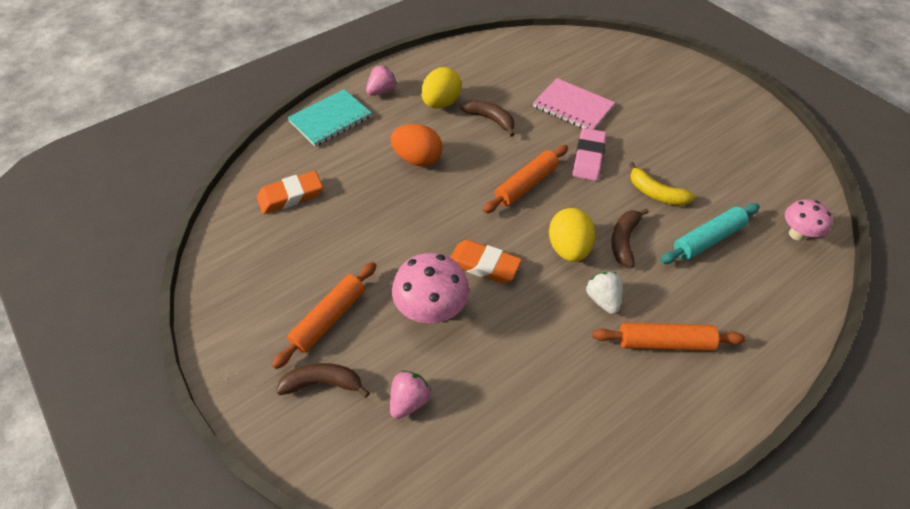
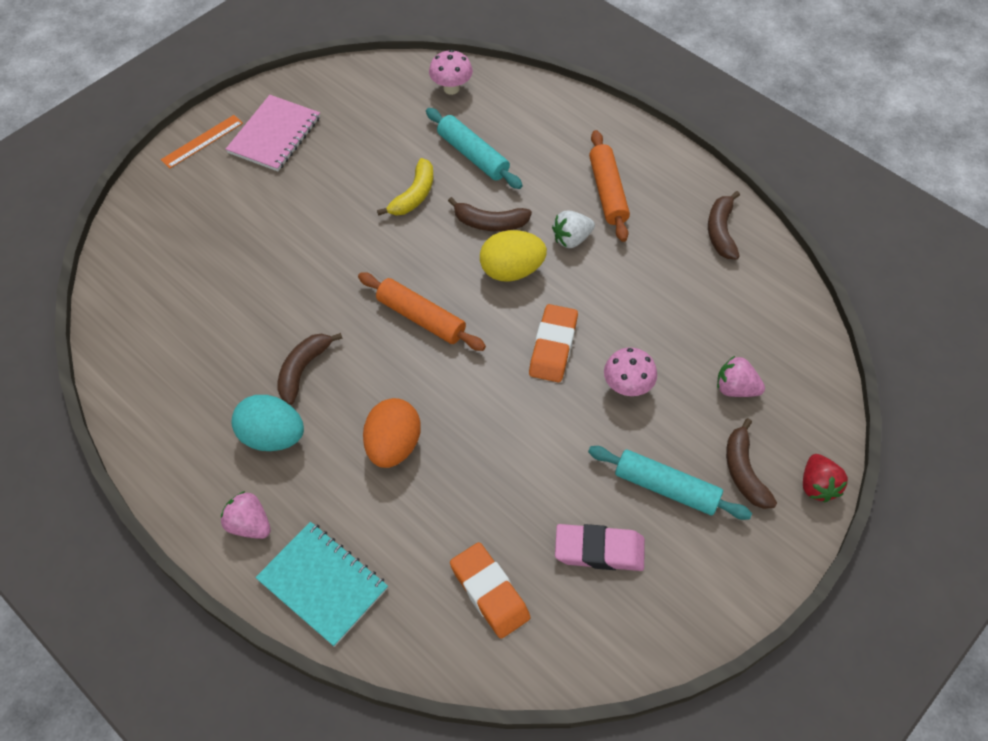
camera: 100 degrees left, 5 degrees up
(288, 445) = (817, 486): none -> red strawberry
(329, 318) = (666, 488): orange rolling pin -> turquoise rolling pin
(431, 311) = (627, 387): pink mushroom -> pink mushroom, size x0.63
(441, 103) = (272, 436): yellow egg -> turquoise egg
(573, 107) = (268, 278): pink notebook -> pink notebook (274, 135)
(588, 158) = (364, 258): pink eraser -> pink eraser (599, 550)
(608, 442) = (721, 231): none -> brown banana
(708, 79) = (202, 141): none -> orange ruler

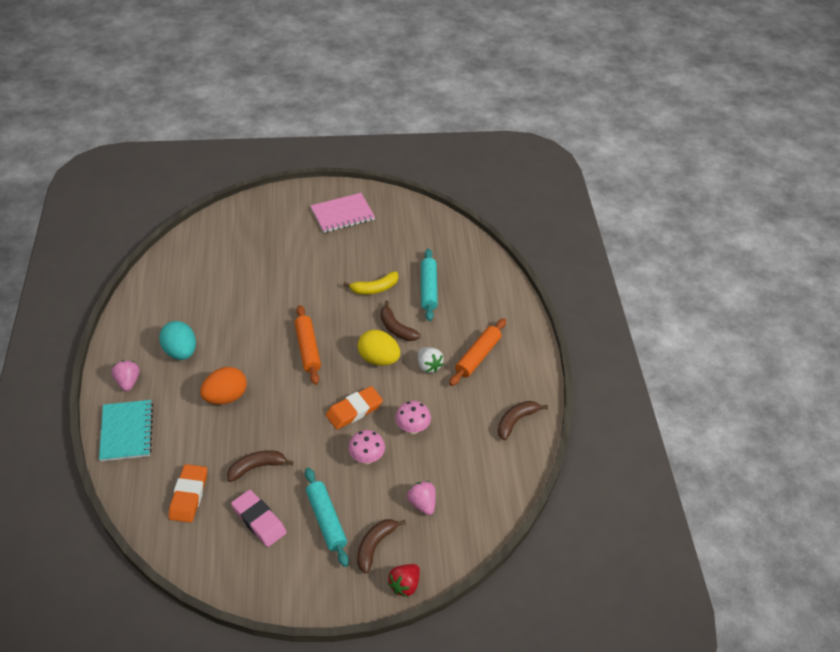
camera: 40 degrees right, 10 degrees down
(202, 141) = (306, 195): orange ruler -> none
(303, 370) = (227, 332): brown banana -> brown banana (257, 467)
(451, 88) = (458, 248): pink mushroom -> pink mushroom (412, 428)
(571, 239) = (428, 366): white strawberry -> white strawberry turned 135 degrees counterclockwise

